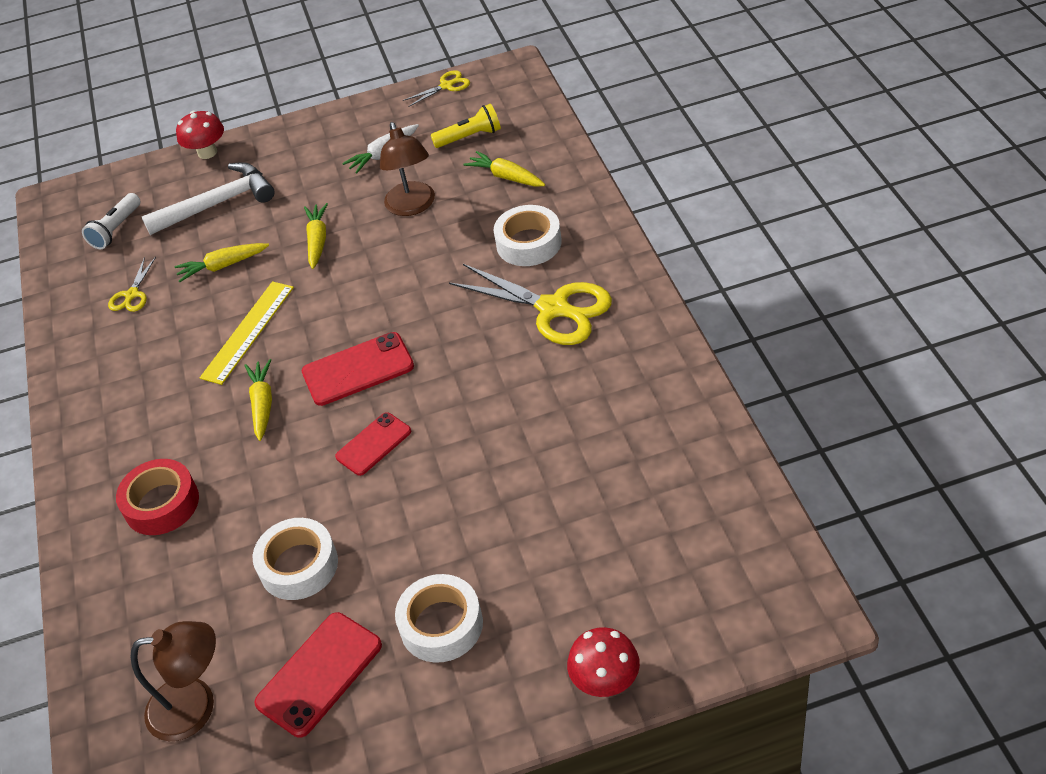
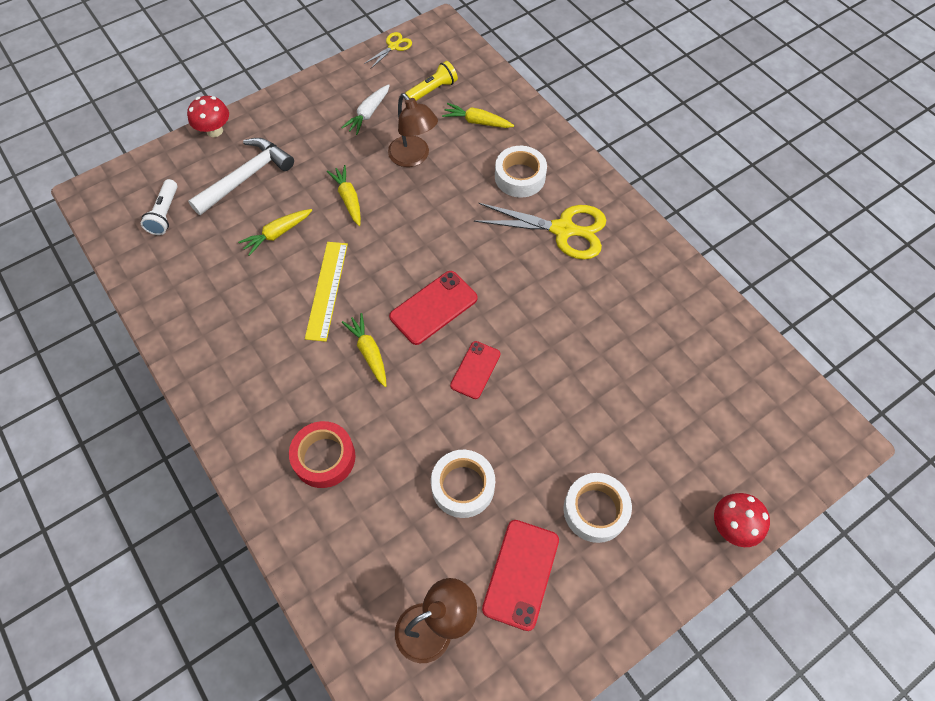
camera: 25 degrees left, 15 degrees up
(132, 295) = (208, 273): yellow scissors -> none

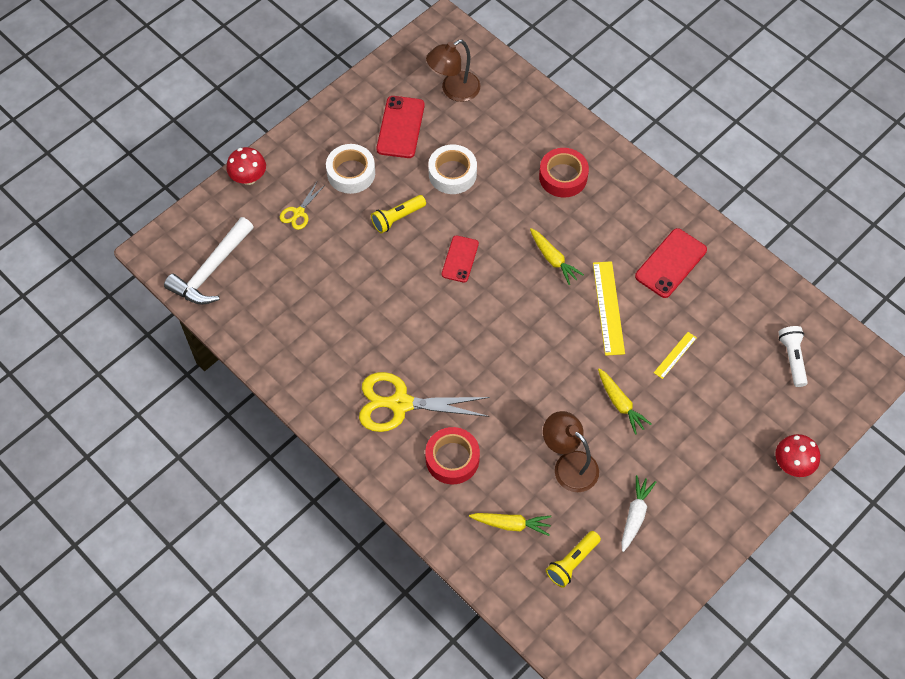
camera: 170 degrees right, 0 degrees up
(246, 177) = (733, 412): white hammer -> white hammer (211, 270)
(277, 234) = (675, 355): yellow carrot -> yellow ruler
(393, 46) = (637, 625): yellow scissors -> yellow scissors (298, 213)
(433, 307) = (508, 306): red phone -> red phone (670, 263)
(520, 177) = (452, 459): white tape -> red tape
(542, 434) = (397, 218): none -> yellow flashlight

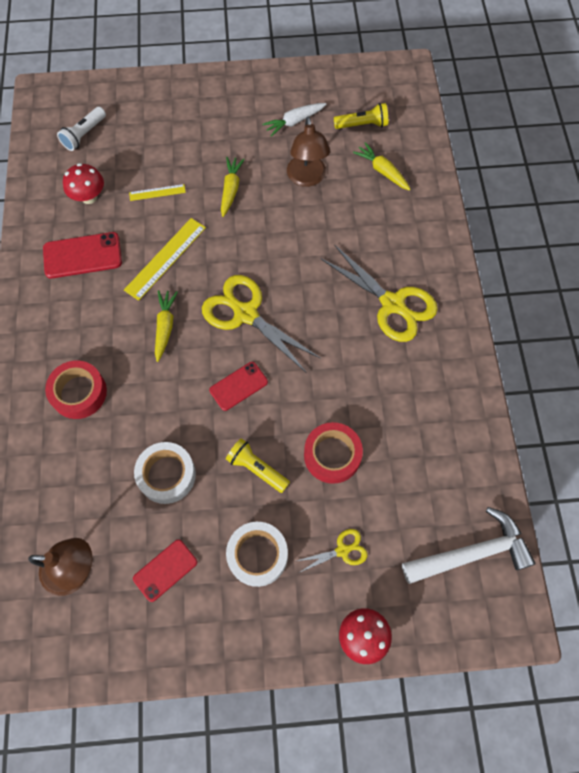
camera: 140 degrees left, 5 degrees up
(397, 218) = (256, 468): yellow flashlight -> yellow flashlight turned 150 degrees counterclockwise
(400, 127) = (165, 570): red phone -> red phone, size x0.67
(452, 459) = (386, 238): red tape -> red tape (332, 455)
(505, 312) = (245, 314): none -> yellow scissors
(792, 464) = (163, 81): red mushroom -> red mushroom (89, 197)

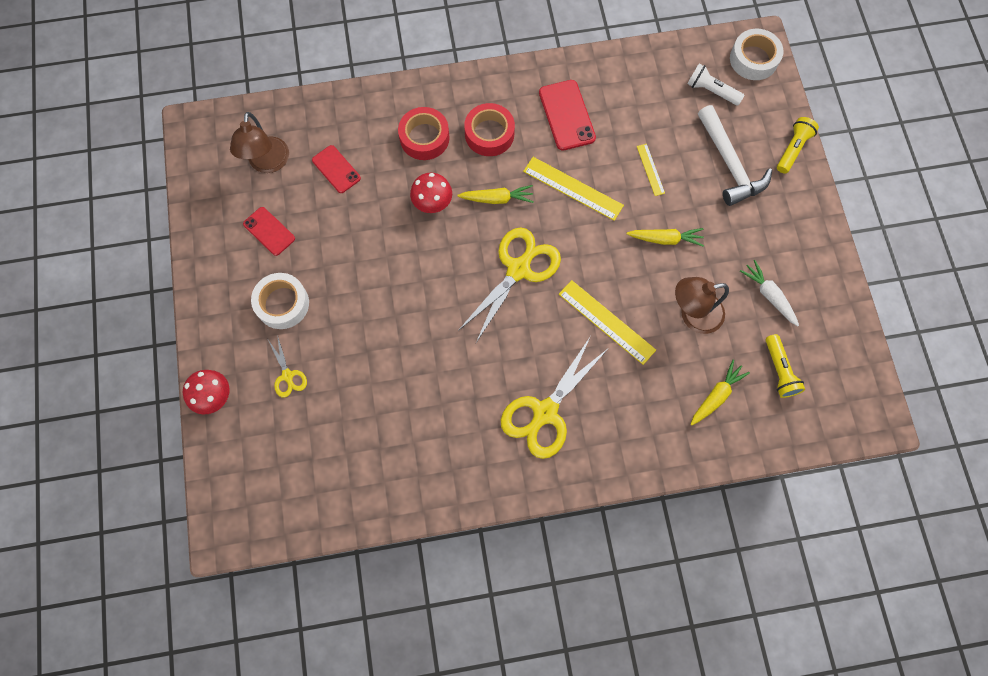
camera: 85 degrees right, 5 degrees up
(89, 197) = (635, 109): red mushroom -> red mushroom (432, 203)
(167, 475) = (351, 221): white tape -> white tape (753, 59)
(238, 386) = (441, 271): red phone -> red phone (336, 169)
(256, 468) = (360, 295): yellow flashlight -> yellow flashlight (792, 149)
(307, 245) = (606, 322): none -> yellow ruler
(332, 455) = (376, 361): red tape -> red tape (489, 134)
(471, 553) = (287, 493): white hammer -> white hammer (729, 164)

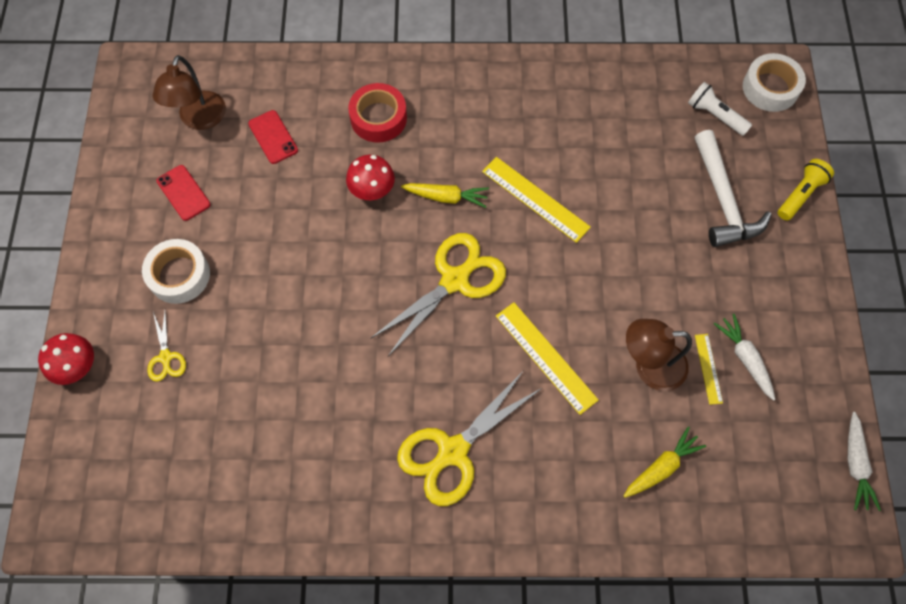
camera: 10 degrees right, 5 degrees down
(489, 134) = (452, 125): red tape -> none
(566, 115) = (543, 117): red phone -> none
(650, 169) = (629, 192): yellow ruler -> yellow ruler (708, 368)
(665, 239) = (632, 273): yellow carrot -> none
(779, 371) = (743, 450): yellow flashlight -> none
(869, 366) = (855, 464): none -> white carrot

